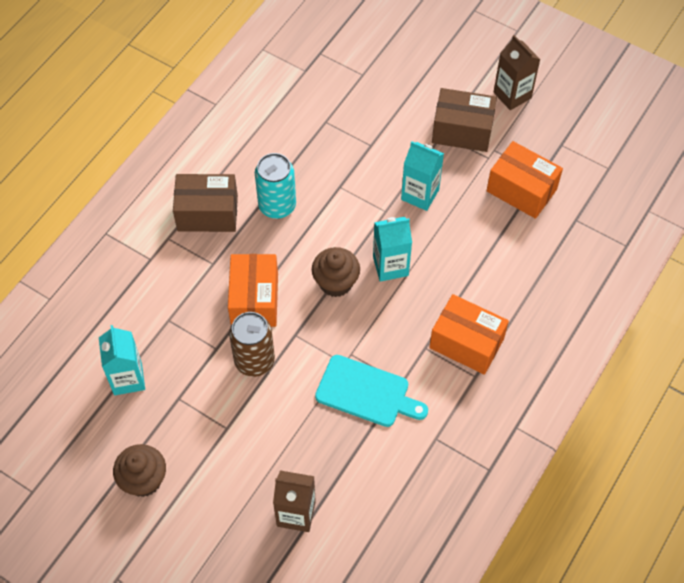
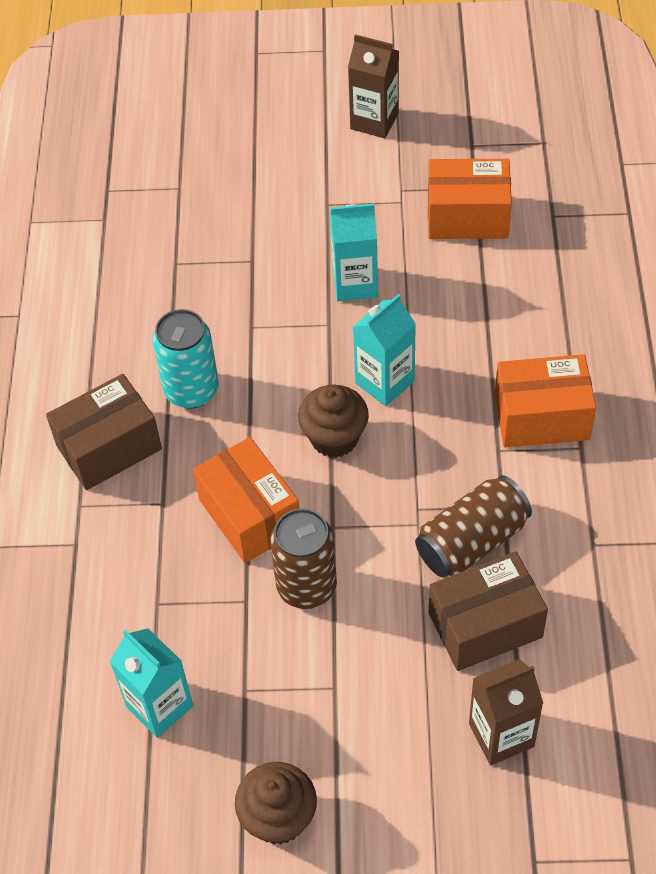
camera: 30 degrees left, 5 degrees down
(366, 392) = (471, 541): turquoise cutting board -> brown can
(462, 131) = (348, 188): brown box -> brown box (485, 625)

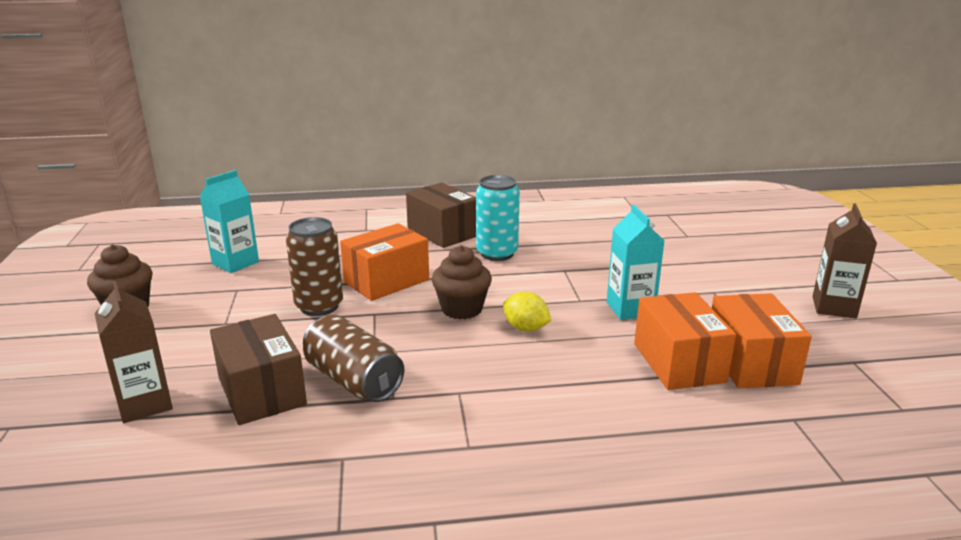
camera: 80 degrees right, 30 degrees down
(384, 382) = (525, 328): turquoise carton -> yellow lemon
(541, 417) = (504, 418): orange box -> orange box (678, 362)

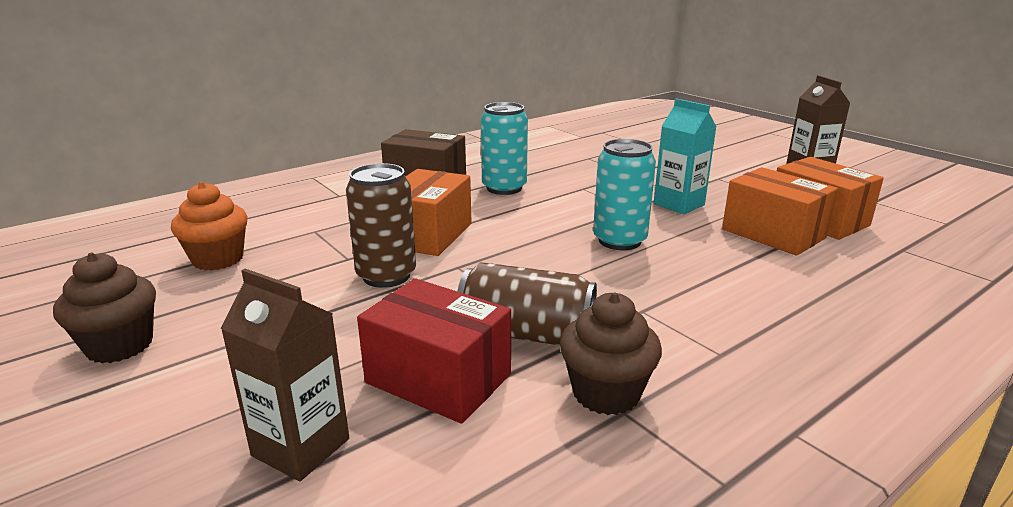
camera: 30 degrees left, 0 degrees up
(235, 263) = (218, 259): turquoise carton -> orange cupcake
(261, 391) = (438, 378): brown box -> red box
(462, 309) = (539, 240): brown cupcake -> brown cupcake (606, 393)
(525, 328) = (619, 241): yellow lemon -> turquoise can

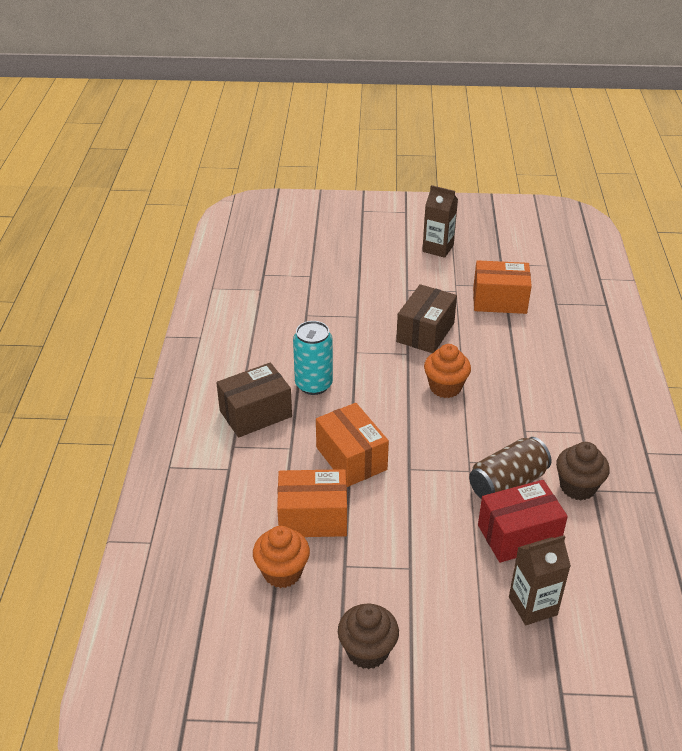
camera: 50 degrees left, 15 degrees up
(386, 276) = (390, 504): brown can -> none
(619, 241) = (445, 387): turquoise can -> orange cupcake
(679, 204) = (425, 332): turquoise carton -> brown box
(773, 234) = (497, 328): orange box -> orange box (313, 518)

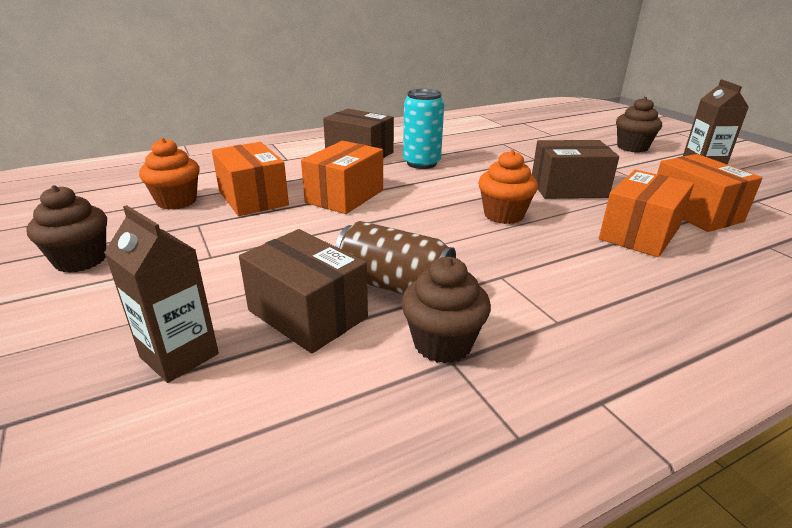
camera: 60 degrees right, 10 degrees down
(375, 254) = (632, 147): none -> brown cupcake
(511, 342) = (639, 234): none -> orange box
(518, 535) = (307, 314): red box -> brown box

